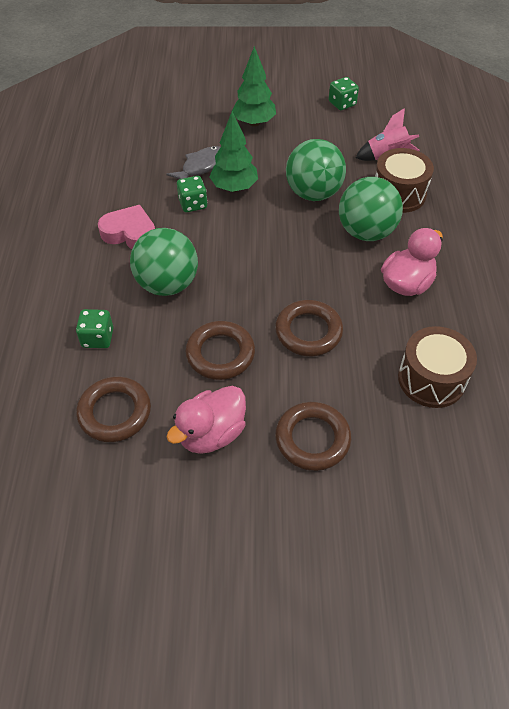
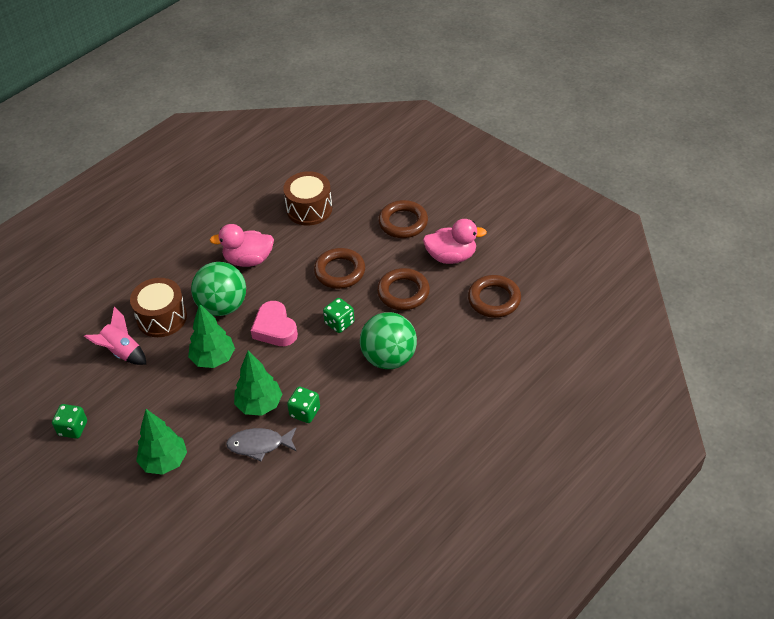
camera: 135 degrees left, 5 degrees down
(98, 338) = (467, 350): green dice -> green dice (339, 323)
(130, 233) = (375, 418): pink heart -> pink heart (275, 328)
(313, 193) = (213, 359): green ball -> green tree

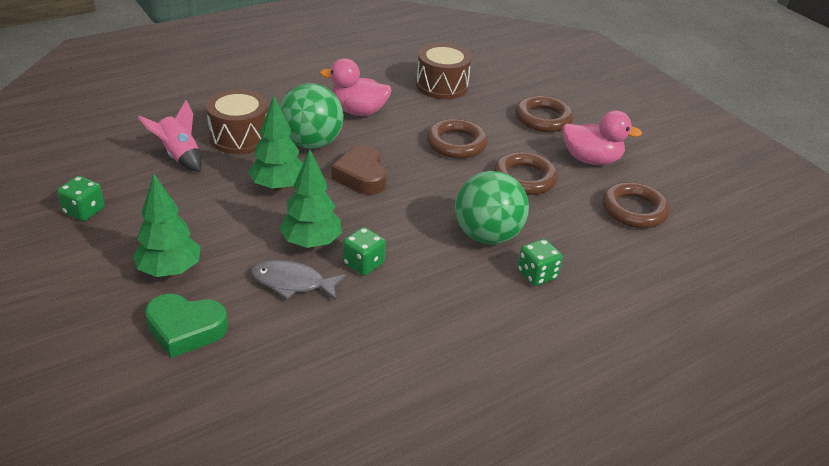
camera: 10 degrees right, 10 degrees down
(198, 507) = (185, 329): none -> green heart
(275, 328) = (361, 176): pink heart -> brown heart
(339, 323) = (439, 188): green dice -> green dice (536, 274)

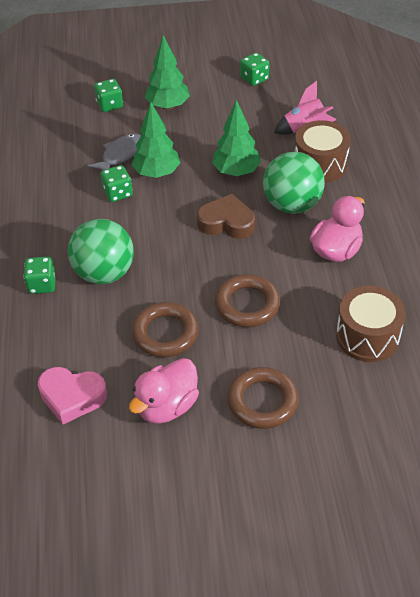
camera: 120 degrees right, 10 degrees up
(185, 329) = (110, 105): green heart -> green dice
(633, 210) = (72, 397): brown ring -> pink heart

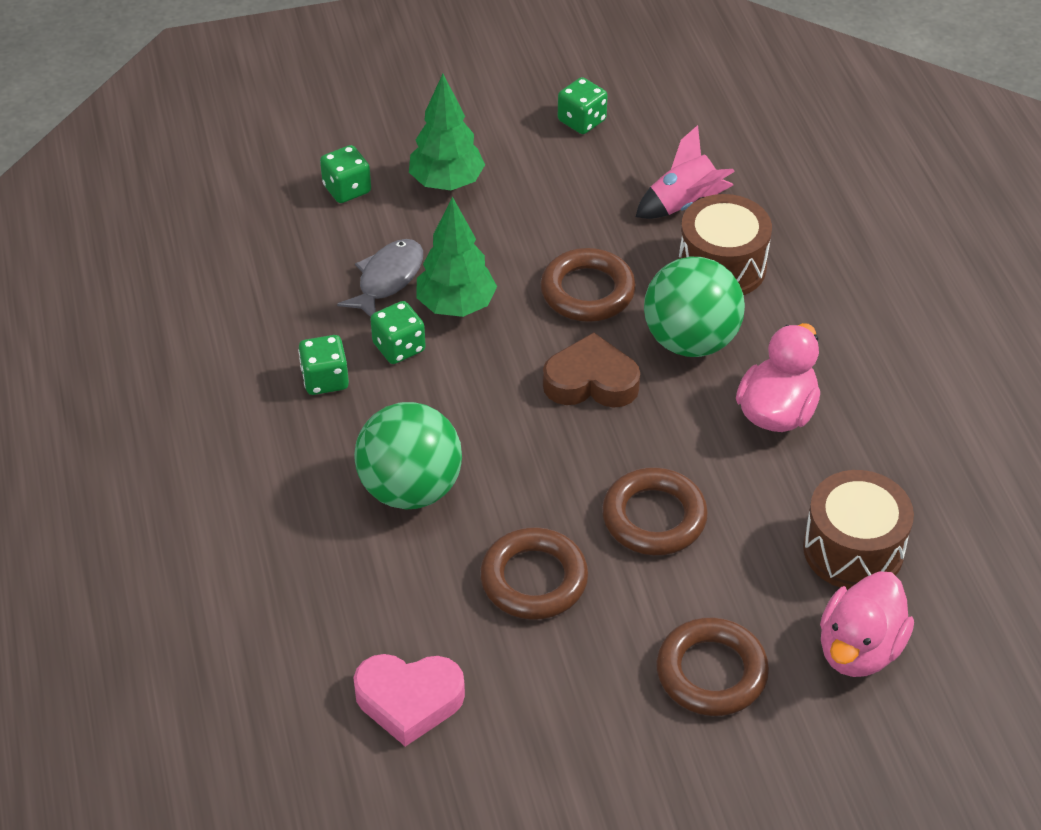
camera: 10 degrees left, 0 degrees up
(42, 284) = (312, 519): green dice -> green dice (325, 379)
(167, 406) = (564, 698): pink duck -> pink duck (859, 649)
(236, 172) = (587, 291): green tree -> brown ring

